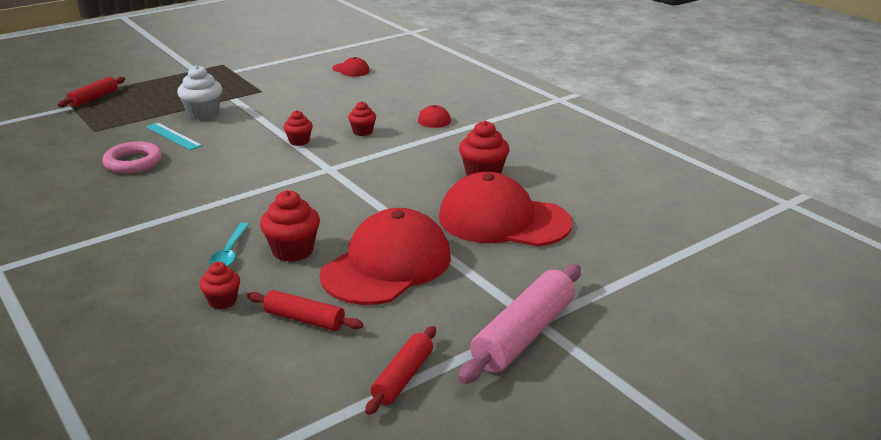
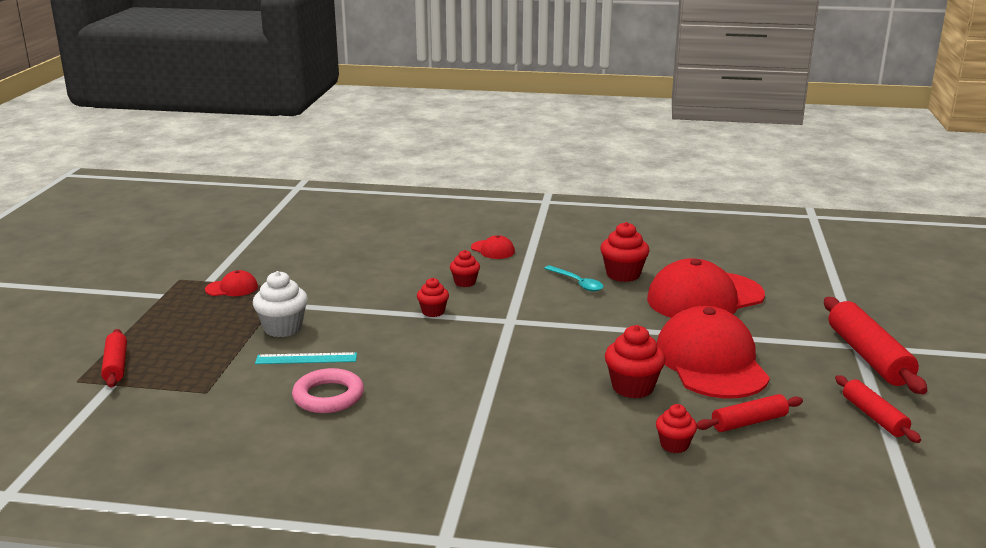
camera: 45 degrees left, 5 degrees down
(229, 253) = (595, 414): turquoise spoon -> turquoise spoon (577, 283)
(351, 70) = (326, 238): red cap -> red cap (232, 288)
(524, 335) = (868, 356): pink rolling pin -> red rolling pin

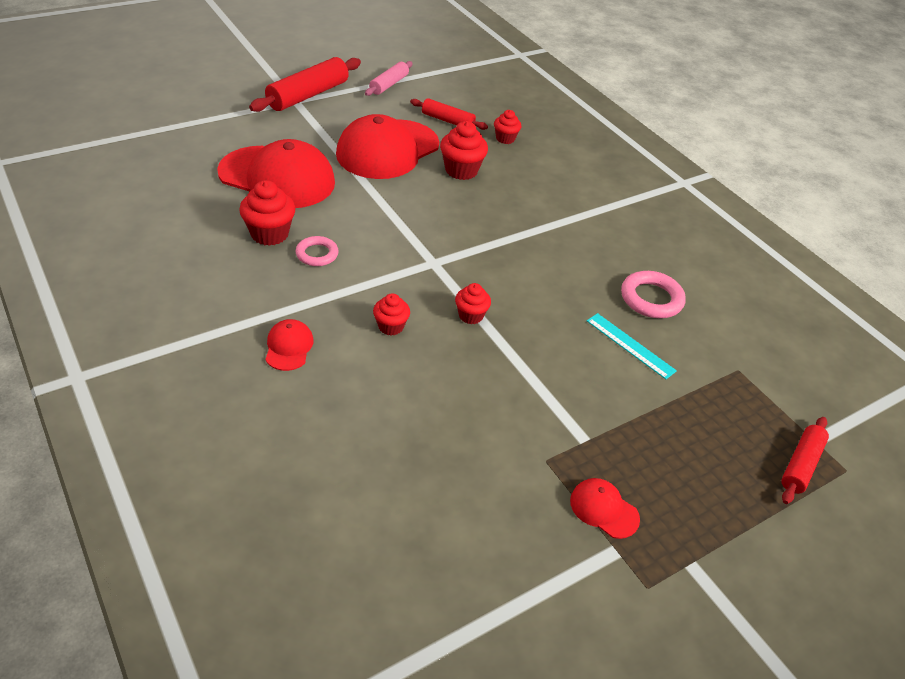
camera: 135 degrees left, 20 degrees up
(283, 328) = (613, 397): white cupcake -> none
(577, 283) = (317, 254): turquoise spoon -> pink ring
(873, 416) = (389, 84): red rolling pin -> pink rolling pin

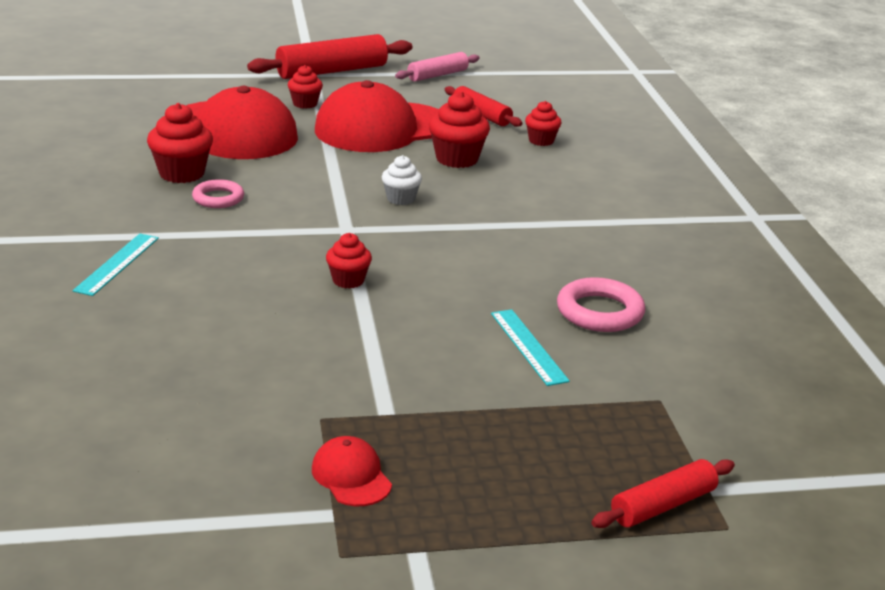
camera: 25 degrees right, 15 degrees down
(289, 347) = (117, 264): red cap -> turquoise ruler
(391, 326) = (245, 271): red cupcake -> red cupcake (305, 104)
(450, 221) = (401, 199): none -> white cupcake

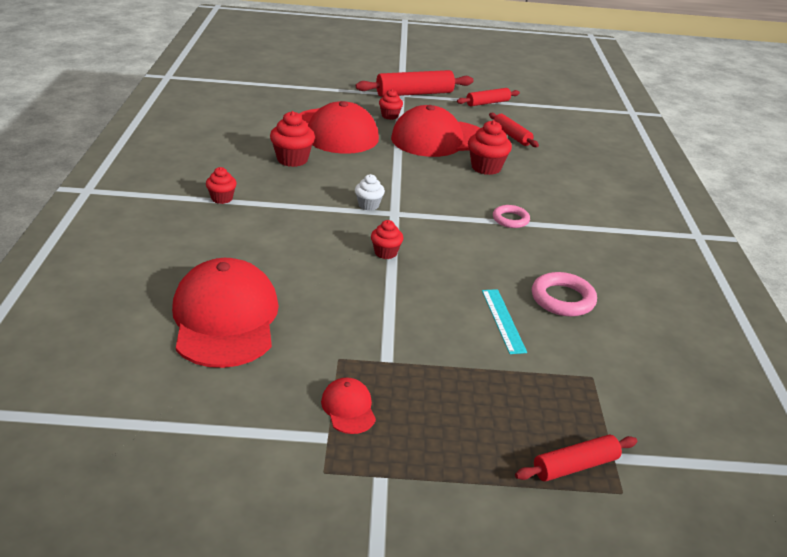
camera: 10 degrees right, 5 degrees up
(117, 264) = (231, 222): turquoise ruler -> none
(148, 387) = (225, 319): none -> red cap
(218, 198) = (312, 180): pink ring -> pink ring (510, 219)
(401, 199) = (438, 194): white cupcake -> white cupcake (368, 205)
(437, 75) = (487, 103): pink rolling pin -> red rolling pin
(541, 141) = (550, 159): red cupcake -> red cupcake (222, 198)

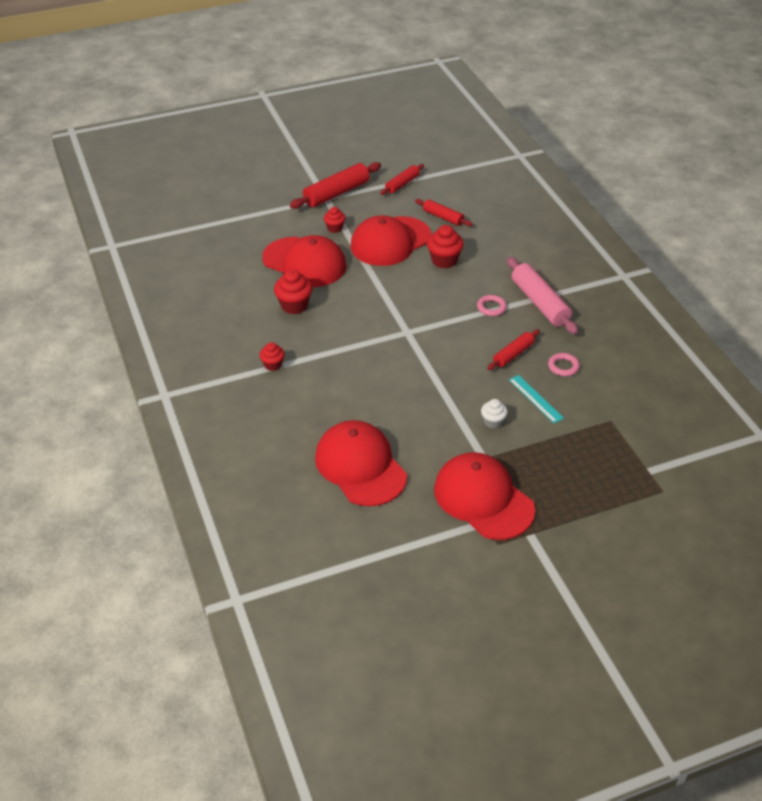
camera: 20 degrees left, 10 degrees up
(348, 408) = (483, 499): red cap -> red cap, size x2.35
(368, 205) = (384, 331): white cupcake -> white cupcake (493, 422)
(385, 253) = (425, 371): red cupcake -> none
(562, 299) = (563, 367): pink ring -> pink ring, size x0.66
(573, 231) = (540, 303): none -> pink rolling pin
(575, 466) = (630, 485): red rolling pin -> red rolling pin (513, 354)

